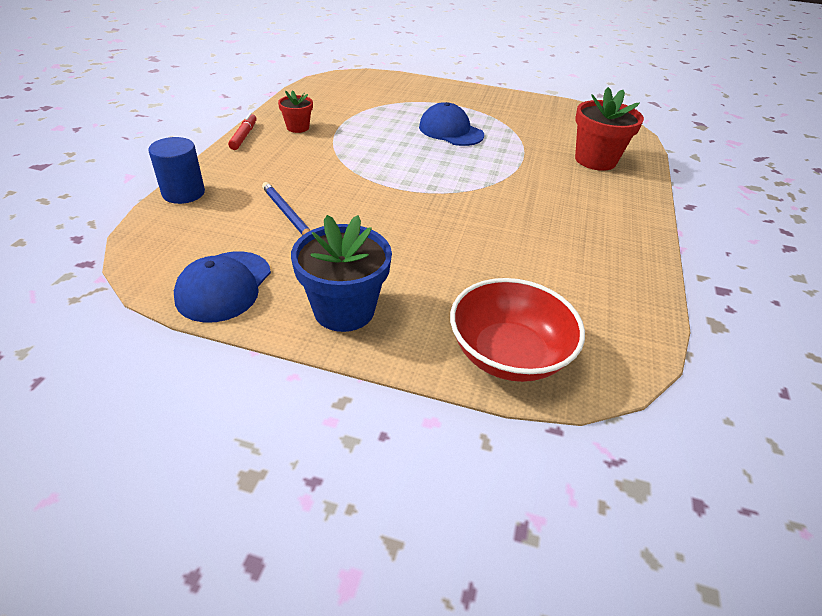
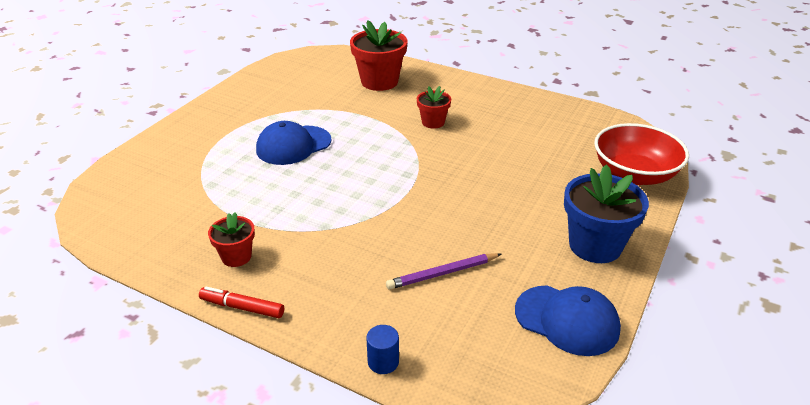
camera: 75 degrees left, 5 degrees down
(183, 193) = (383, 362): blue cylinder -> blue cylinder, size x0.59
(287, 213) = (442, 273): blue pencil -> purple pencil
(536, 196) = (433, 122): none -> red flower pot

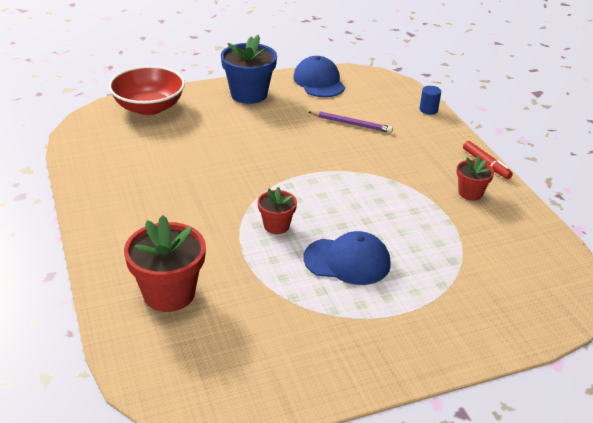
camera: 140 degrees left, 0 degrees up
(433, 122) = (200, 215): red flower pot -> red flower pot (276, 226)

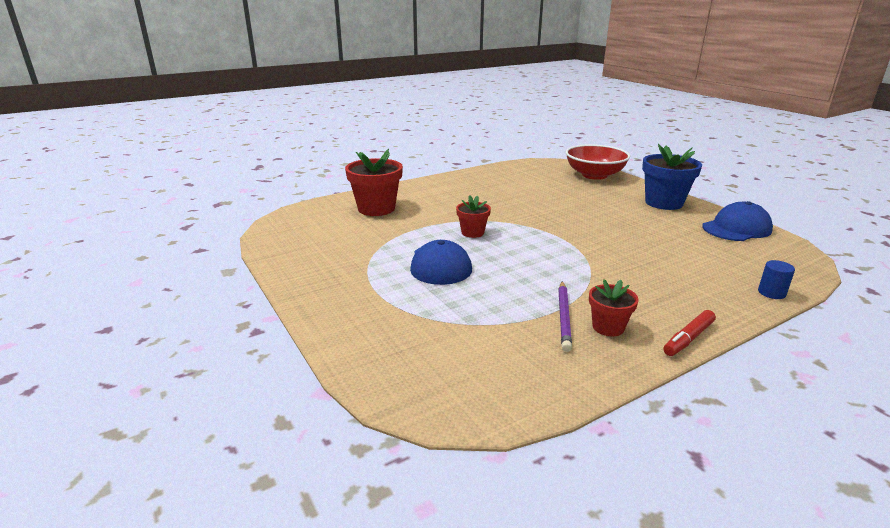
camera: 80 degrees right, 10 degrees down
(351, 124) = (673, 250): purple pencil -> purple pencil (564, 317)

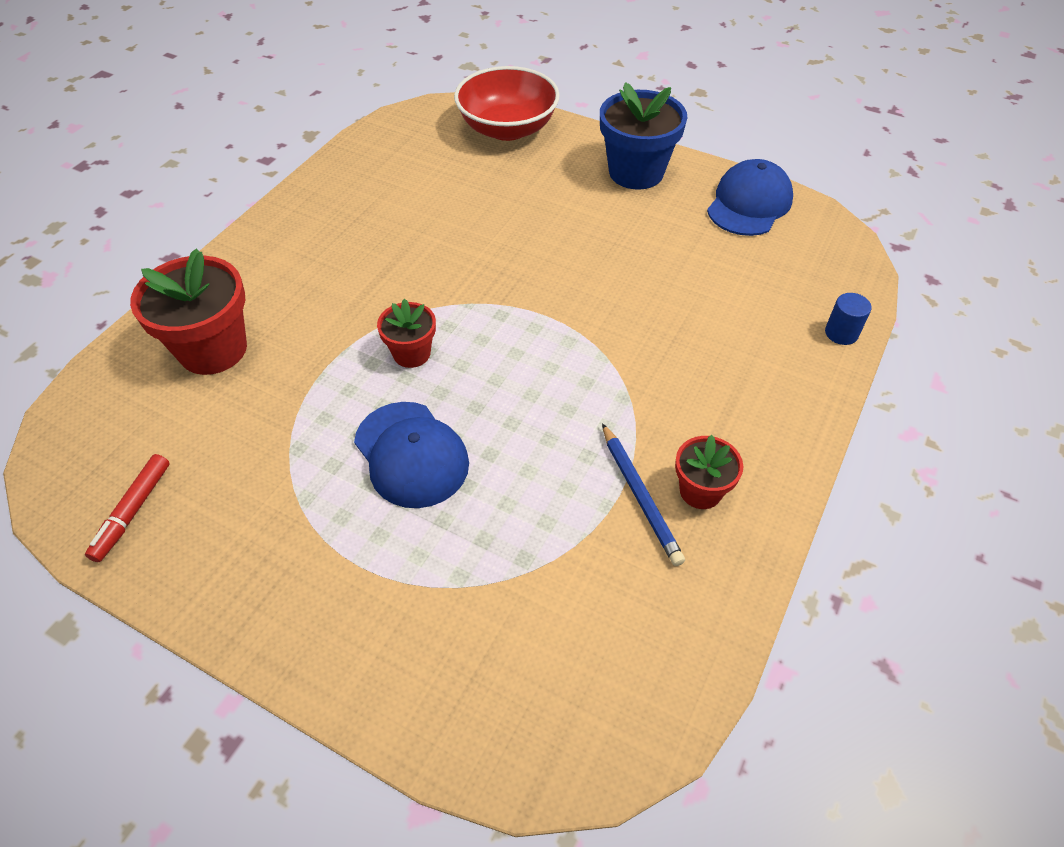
camera: 30 degrees left, 25 degrees up
(564, 317) = (640, 496): purple pencil -> blue pencil
(688, 338) = (795, 468): red marker -> red marker (132, 511)

